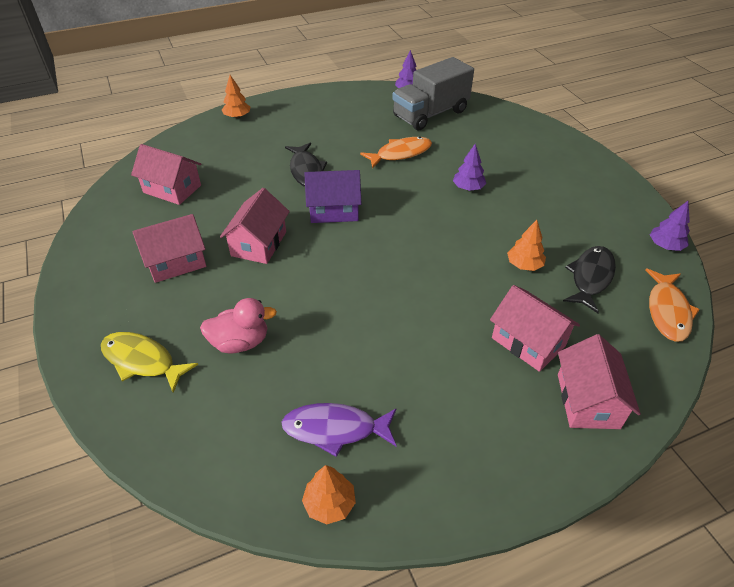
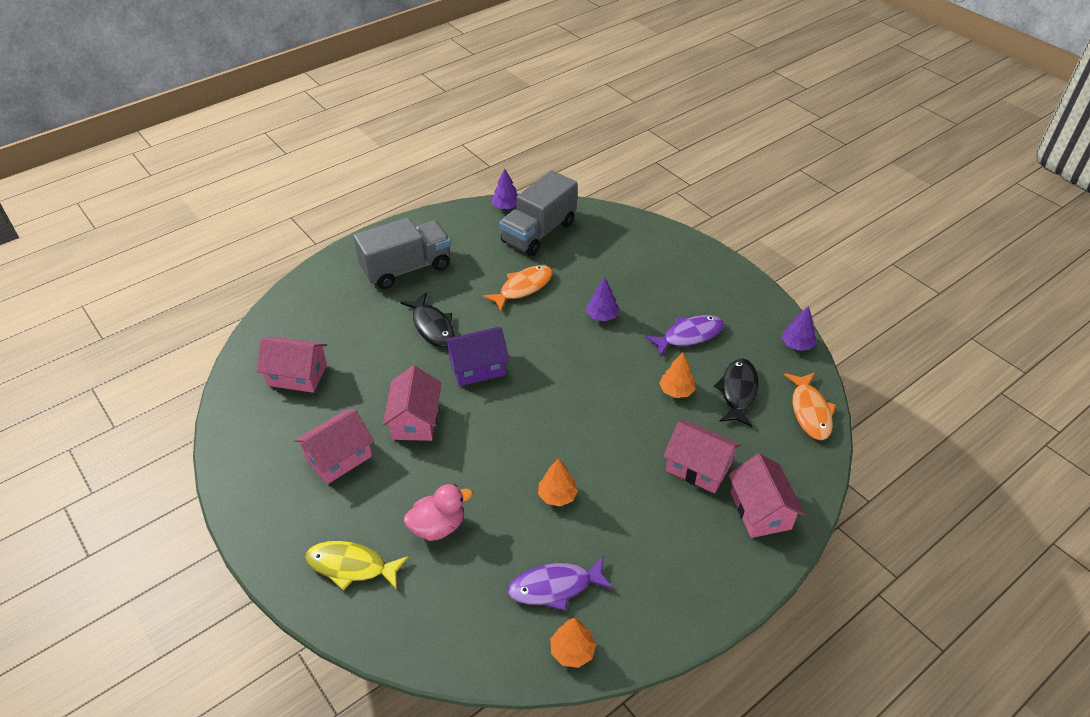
camera: 15 degrees left, 0 degrees up
(237, 116) = (331, 272): orange tree -> orange tree (557, 496)
(302, 123) = (406, 268): none -> grey truck
(551, 218) = (689, 336): none -> purple fish

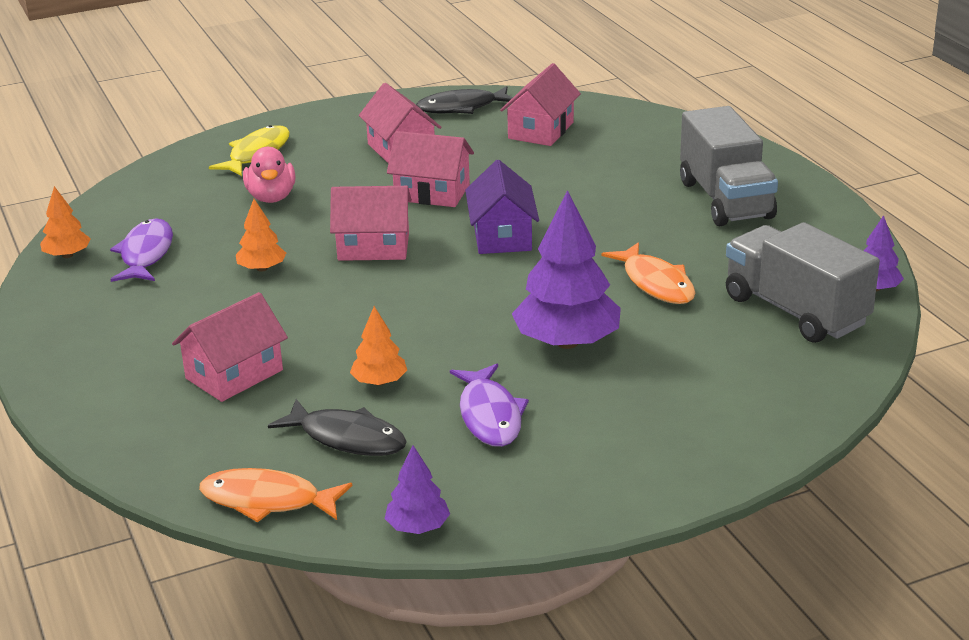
camera: 105 degrees right, 15 degrees down
(432, 326) = (594, 211): black fish -> black fish (462, 107)
(602, 316) = (567, 342): purple tree -> purple tree, size x1.97
(760, 510) = (133, 409): pink house -> pink house (373, 247)

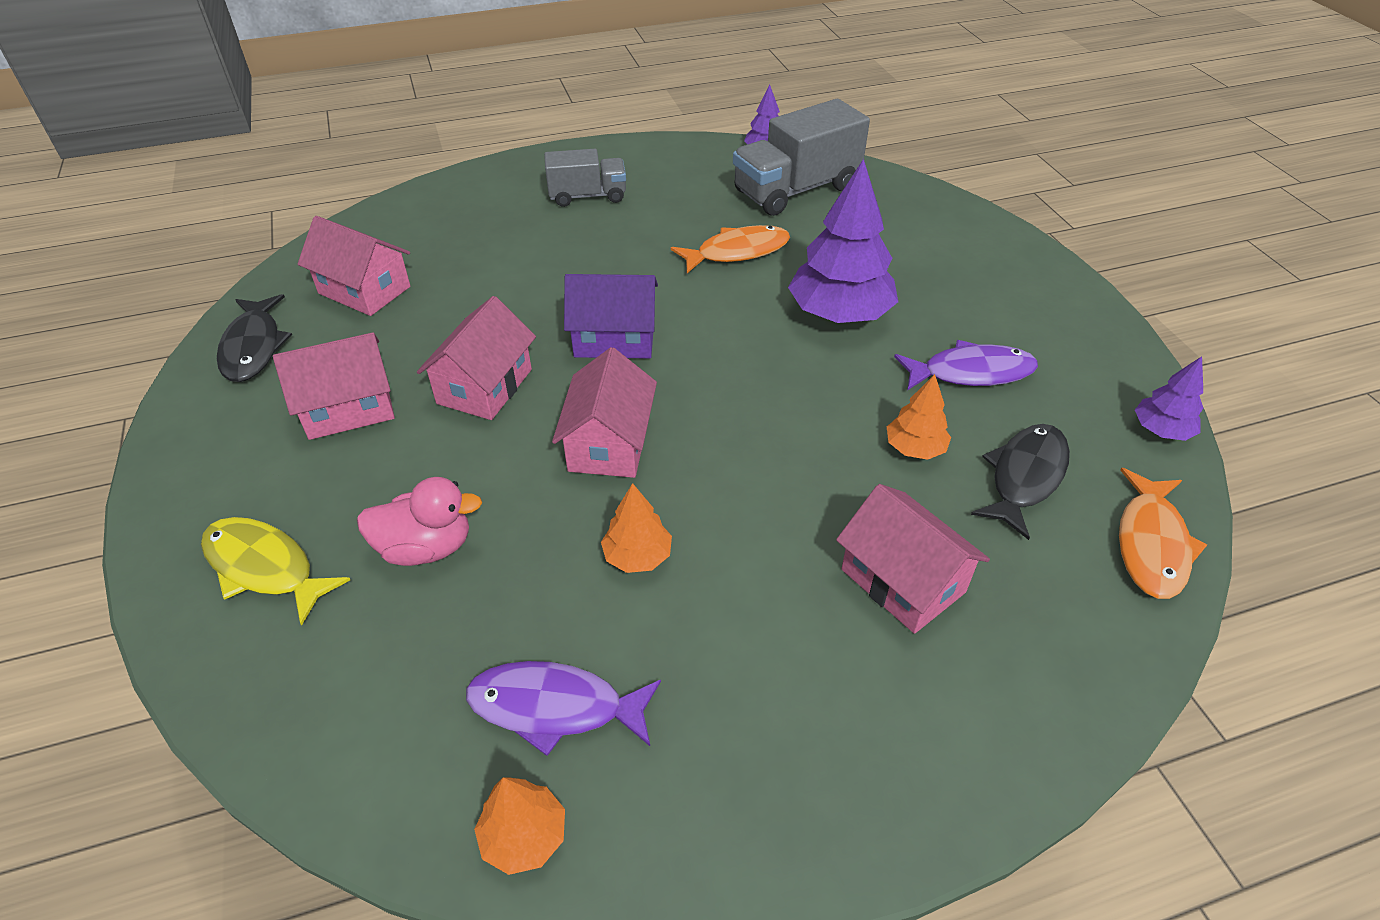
camera: 85 degrees left, 15 degrees up
(725, 200) = (587, 196): grey truck -> grey truck, size x0.60

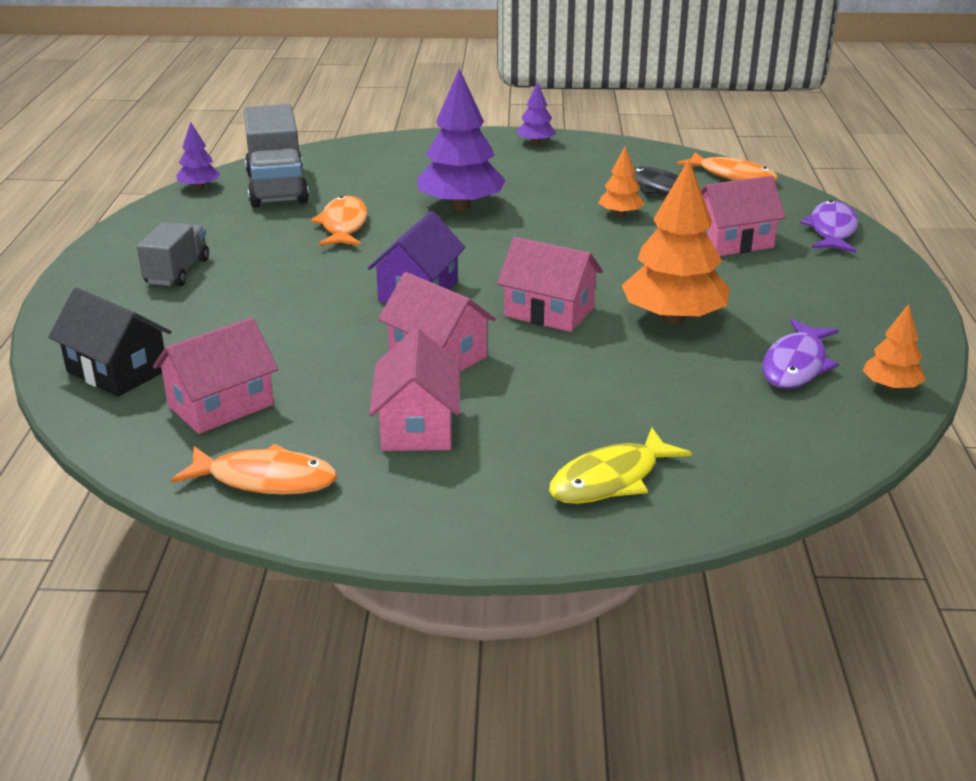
camera: 70 degrees left, 15 degrees down
(253, 347) = (265, 479): black fish -> orange fish
(407, 225) = (117, 371): none -> black house
(426, 547) = (624, 400): pink duck -> none
(637, 556) = (673, 318): orange tree -> orange tree, size x1.97
(971, 372) = (558, 182): purple fish -> purple fish (832, 230)
(1161, 430) = (646, 150): purple tree -> purple tree (535, 143)

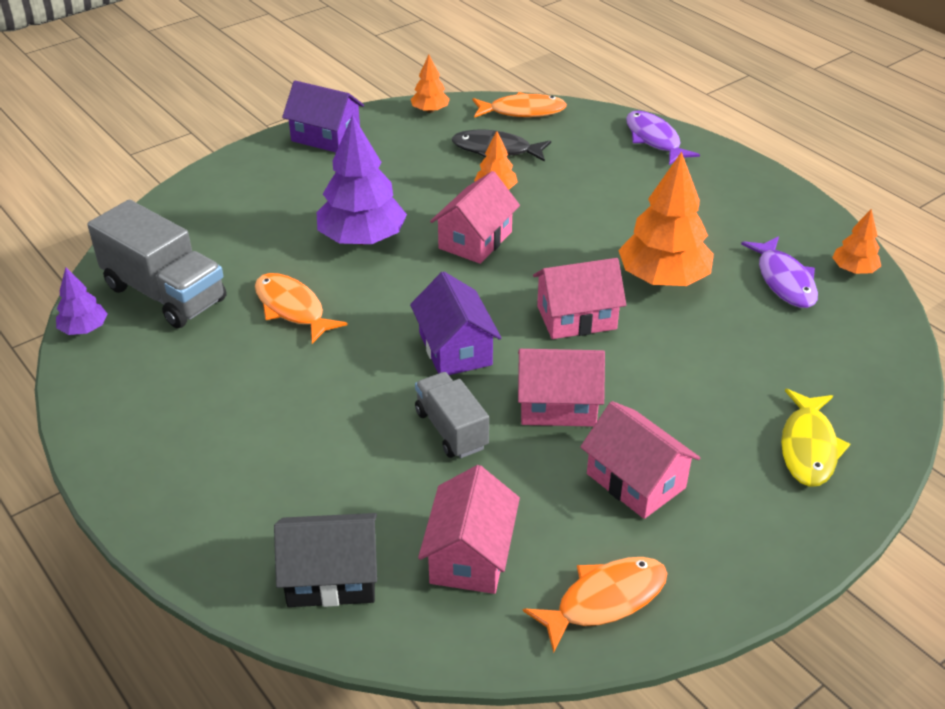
camera: 40 degrees left, 10 degrees up
(177, 272) = (218, 440): grey truck -> grey truck (451, 429)
(535, 143) = (326, 137): purple tree -> purple house
(649, 152) = (430, 110): none -> orange tree
(732, 242) = (606, 182): pink house -> pink house (475, 240)

